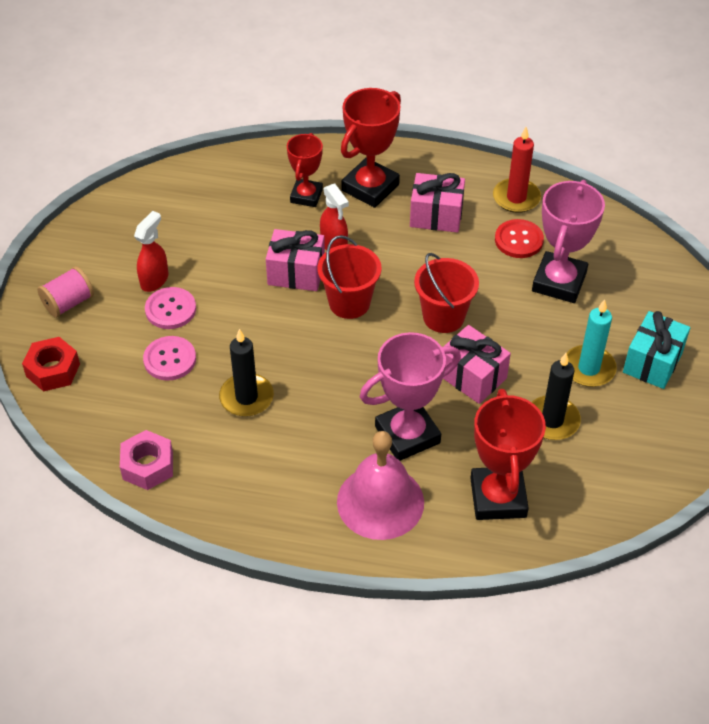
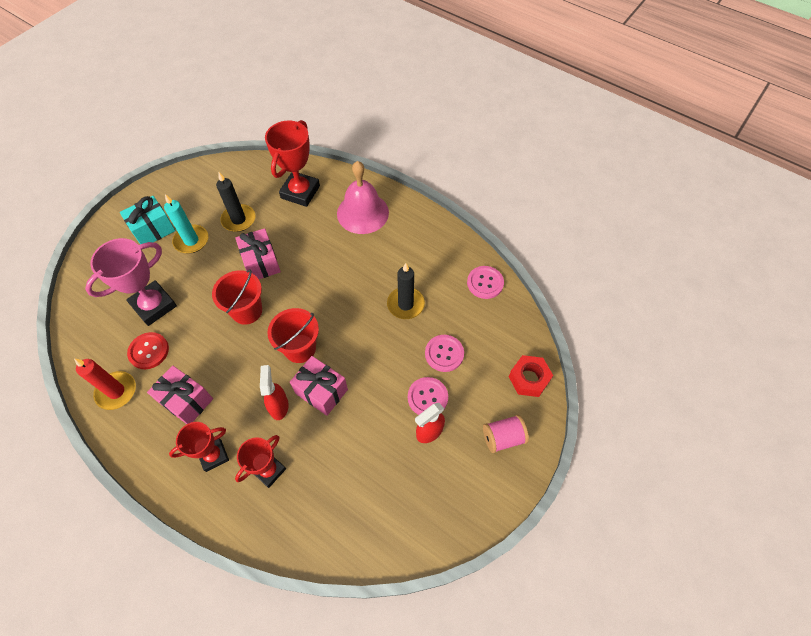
camera: 155 degrees left, 10 degrees up
(148, 466) = (485, 283): pink nut -> pink button
(370, 187) = (213, 455): red trophy -> red trophy, size x0.63
(407, 435) = (324, 243): pink trophy -> none

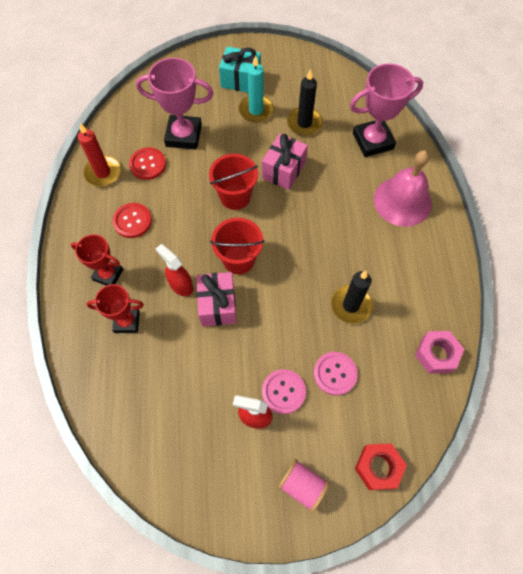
camera: 50 degrees right, 5 degrees up
(186, 401) = (132, 221): pink gift -> red button
(279, 406) = (180, 285): red spray bottle -> red spray bottle turned 90 degrees counterclockwise
(300, 192) = (373, 141): red trophy -> pink trophy
(485, 283) = (436, 354): pink button -> pink nut

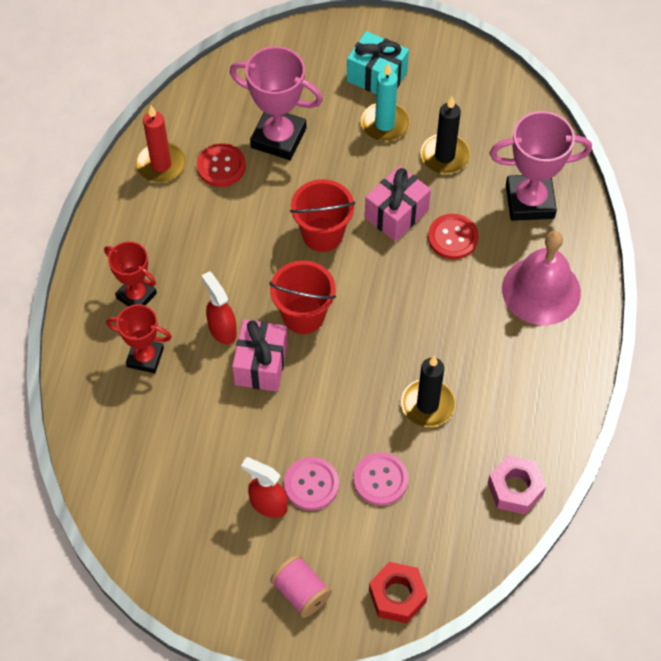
camera: 15 degrees right, 5 degrees down
(132, 221) = (183, 236): red button -> red button (453, 237)

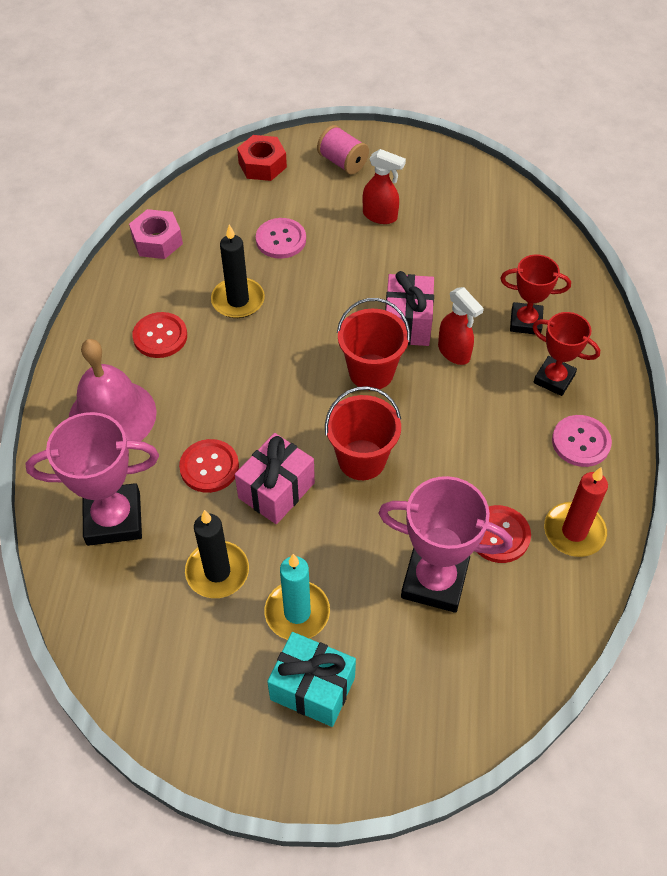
camera: 175 degrees right, 5 degrees down
(311, 484) = (343, 232): pink button -> pink button (581, 442)
(503, 369) = (160, 336): none -> red button

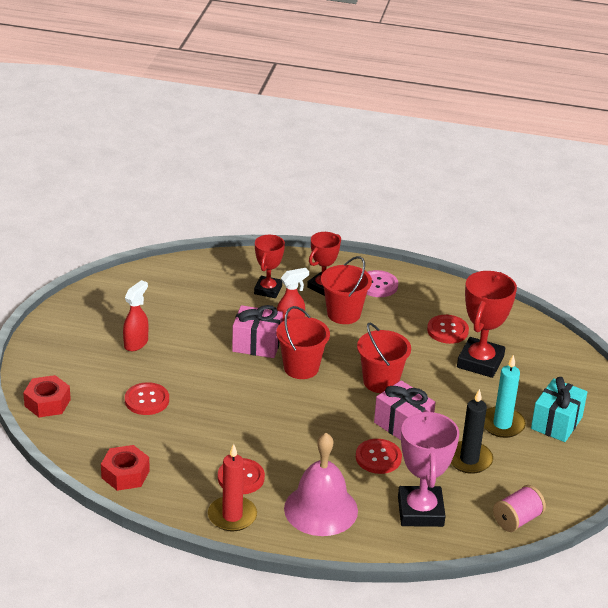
camera: 85 degrees left, 20 degrees down
(157, 241) = (125, 474): pink nut -> red nut
(238, 300) = (211, 430): black candle -> none
(281, 240) = (147, 400): pink button -> red button
(342, 162) = (62, 356): pink spool -> pink spool (517, 520)
(434, 581) = (480, 362): pink trophy -> red trophy
(499, 407) = (343, 314): none -> red bucket
(574, 531) = (447, 300): red candle -> red candle (232, 516)

